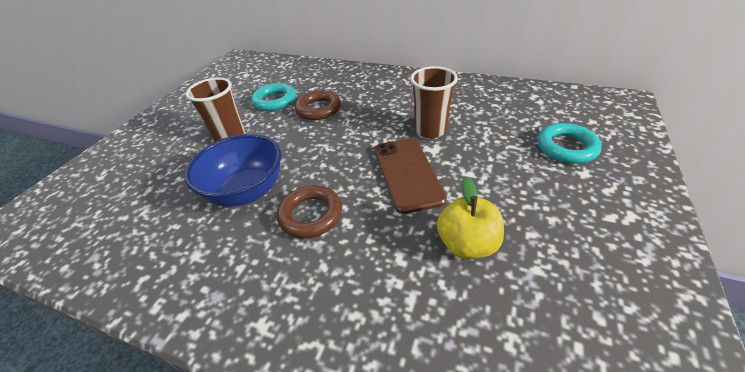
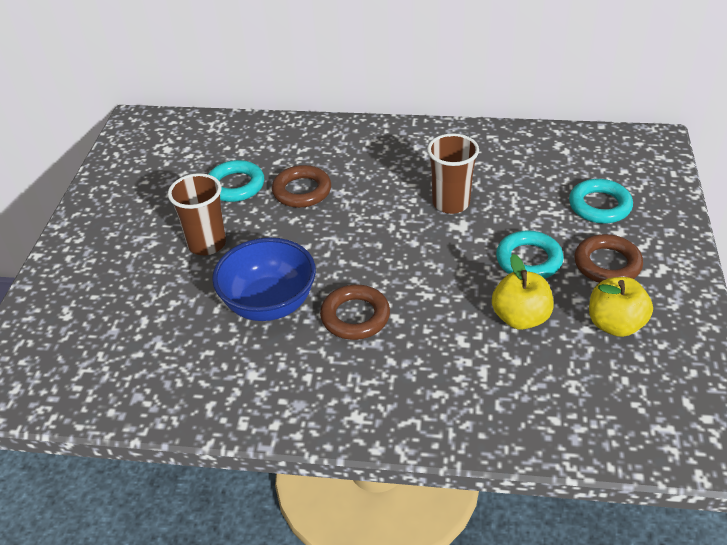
camera: 15 degrees left, 0 degrees up
(407, 173) = (441, 258): brown phone -> none
(488, 187) = (529, 260): none -> turquoise ring
(568, 202) = (607, 264): none -> brown ring
(572, 271) = (615, 324): none -> yellow apple

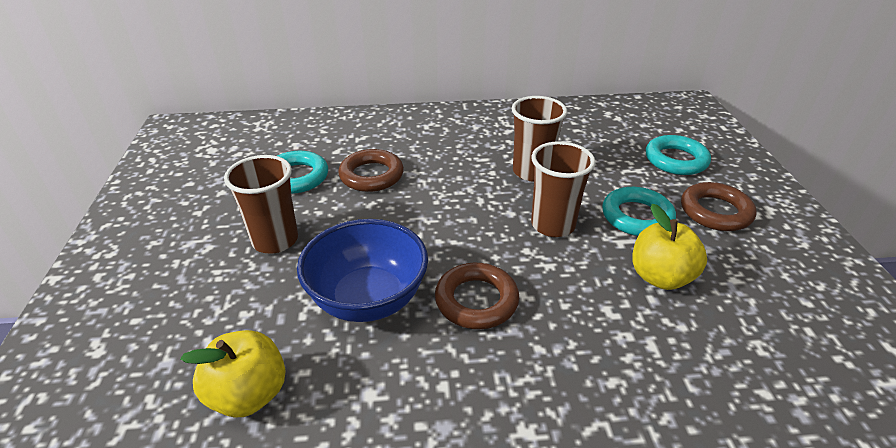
camera: 15 degrees left, 5 degrees down
(447, 258) = (553, 225): none -> brown cup
(615, 324) = (761, 271): yellow apple -> yellow apple (249, 394)

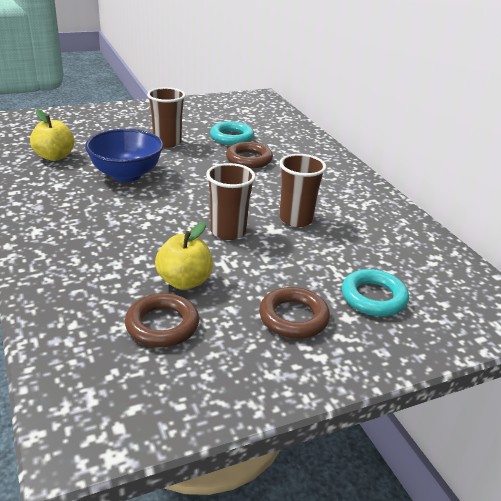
camera: 70 degrees right, 5 degrees down
(476, 300) = (135, 207): brown ring -> brown ring (162, 325)
(637, 217) = (260, 271): turquoise ring -> none

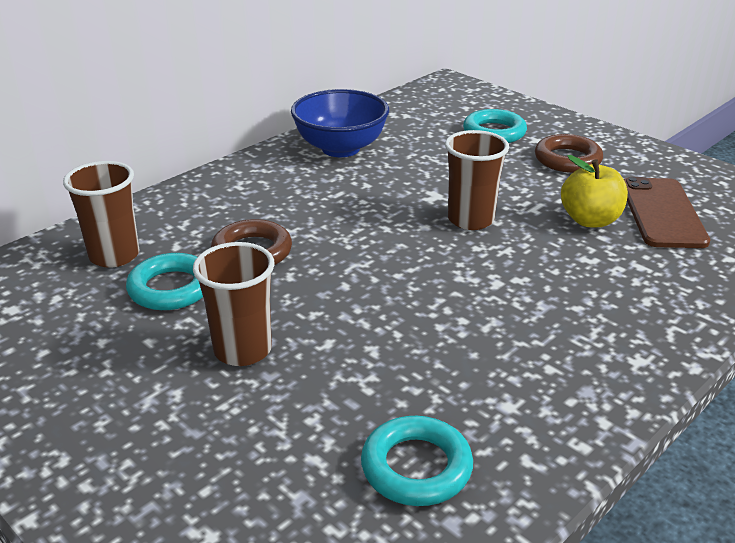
camera: 110 degrees left, 0 degrees up
(54, 156) = (416, 467): yellow apple -> turquoise ring
(126, 175) = (406, 347): blue bowl -> blue bowl (340, 148)
(162, 325) = (662, 213): brown ring -> brown phone
(296, 219) = (397, 186): brown cup -> brown cup (114, 255)

